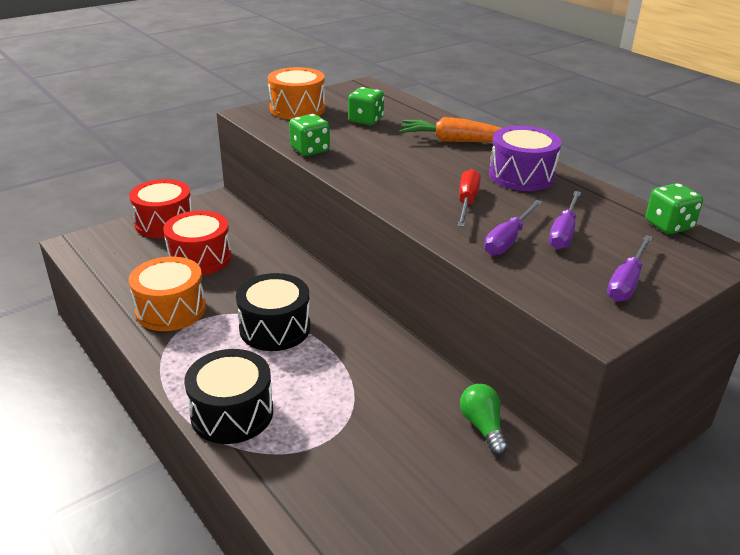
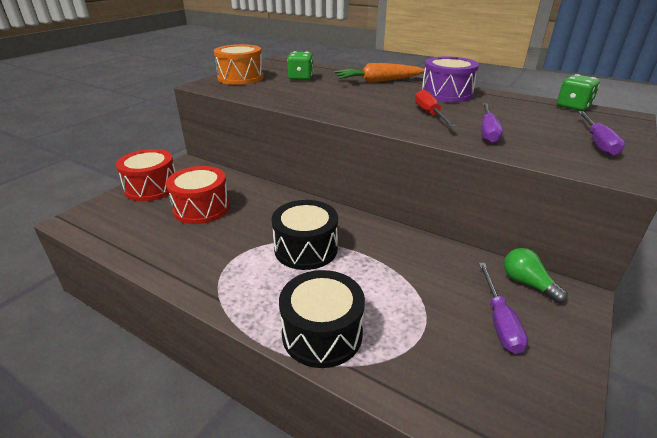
camera: 20 degrees left, 0 degrees up
(171, 310) = (202, 256): orange drum -> none
(310, 150) = (276, 100): green dice -> none
(563, 232) = (517, 121): purple screwdriver -> purple screwdriver (499, 320)

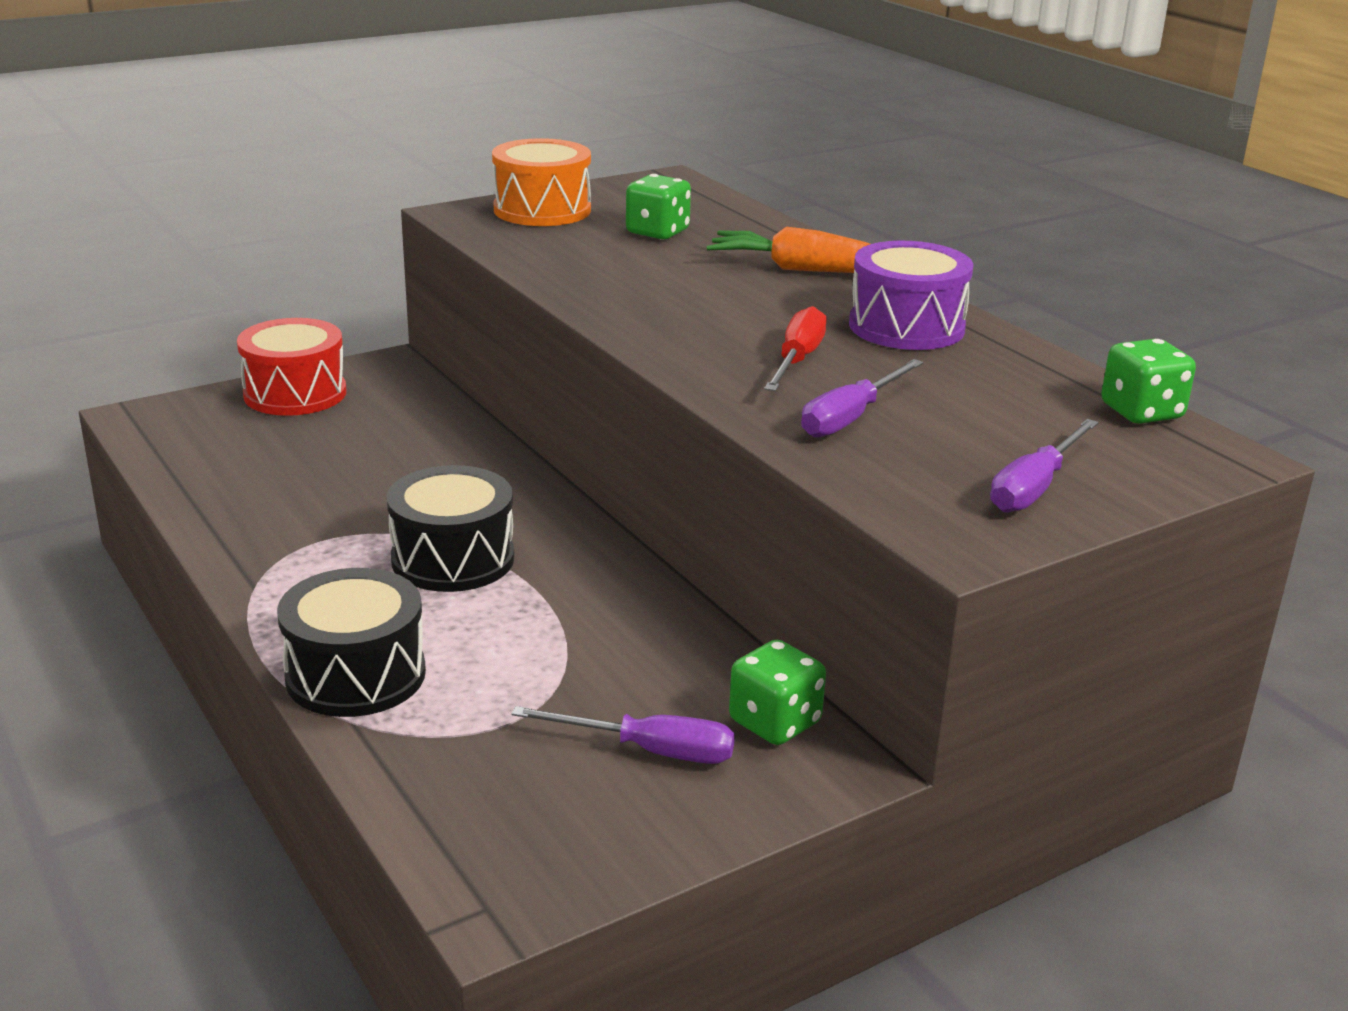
camera: 25 degrees right, 5 degrees down
(201, 208) = (346, 449): red drum -> none
(499, 320) = (649, 751): purple screwdriver -> purple screwdriver turned 105 degrees counterclockwise
(527, 283) = (775, 722): green light bulb -> green dice

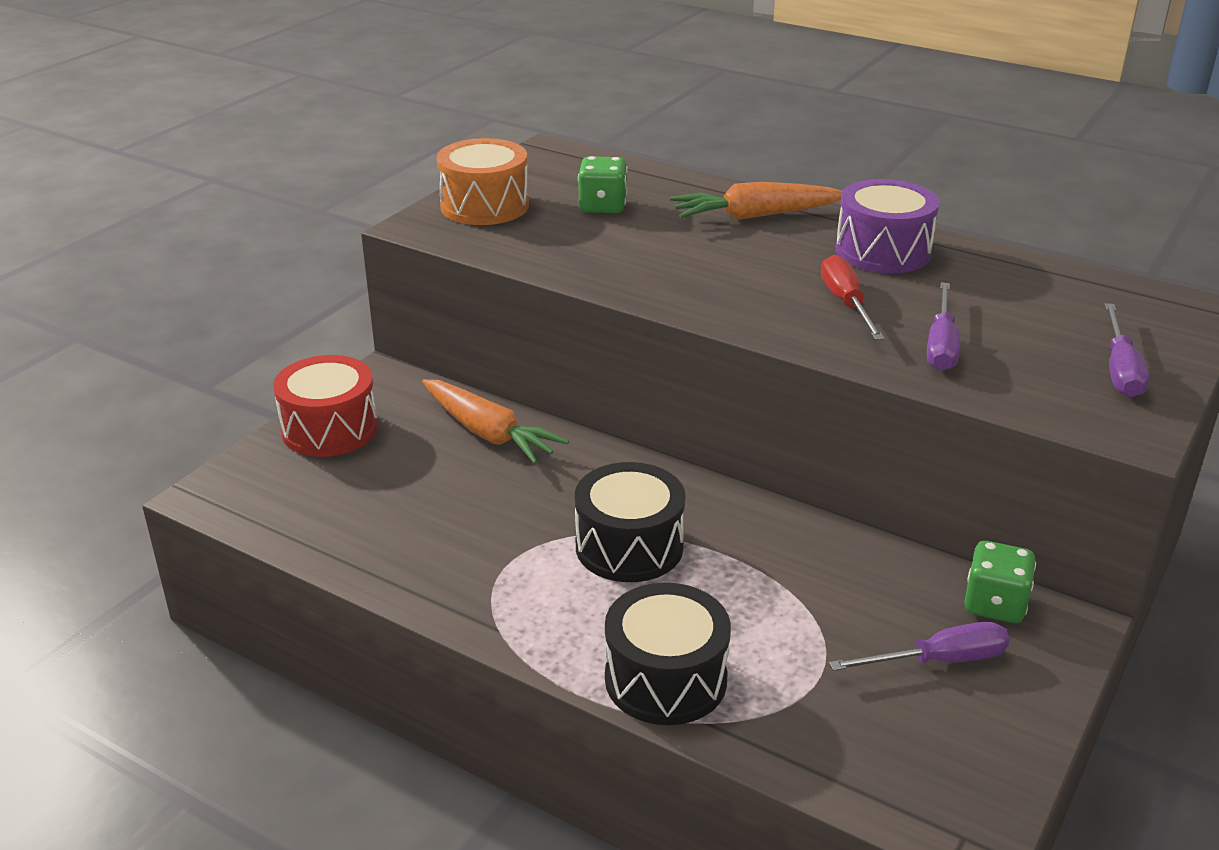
camera: 25 degrees left, 5 degrees up
(432, 433) = (488, 433): none -> orange carrot
(1141, 412) = (1109, 285): green dice -> none

